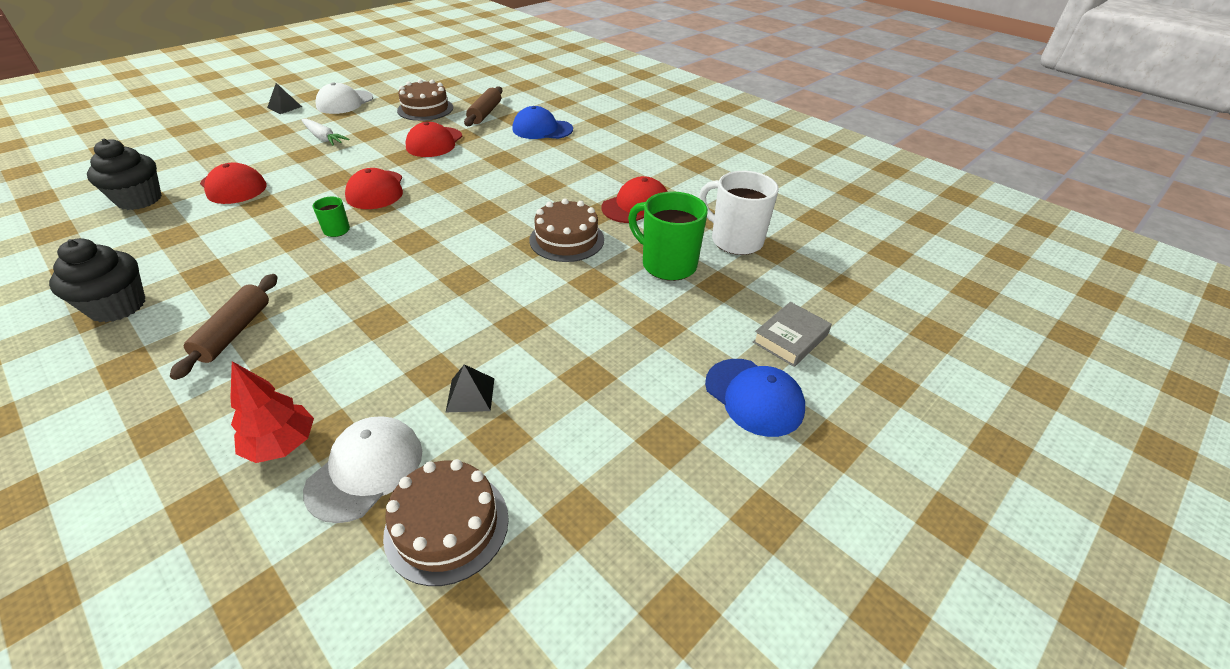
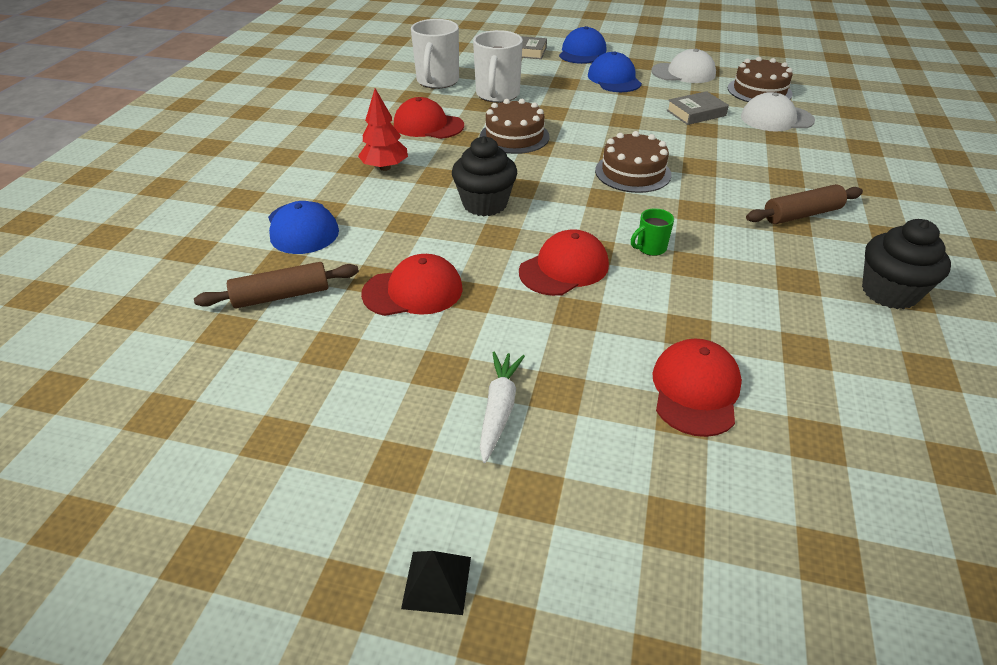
camera: 120 degrees left, 0 degrees up
(139, 200) = (828, 455): black cupcake -> black cupcake (485, 204)
(282, 445) = (810, 146): red tree -> red tree (385, 167)
(345, 102) = (347, 495): white cap -> white cap (683, 73)
(425, 109) = (305, 366): brown cake -> brown cake (633, 172)
(470, 394) = (696, 113): black pyramid -> grey book
(633, 377) = (614, 79): none -> blue cap
(667, 264) = (497, 95): green mug -> white mug

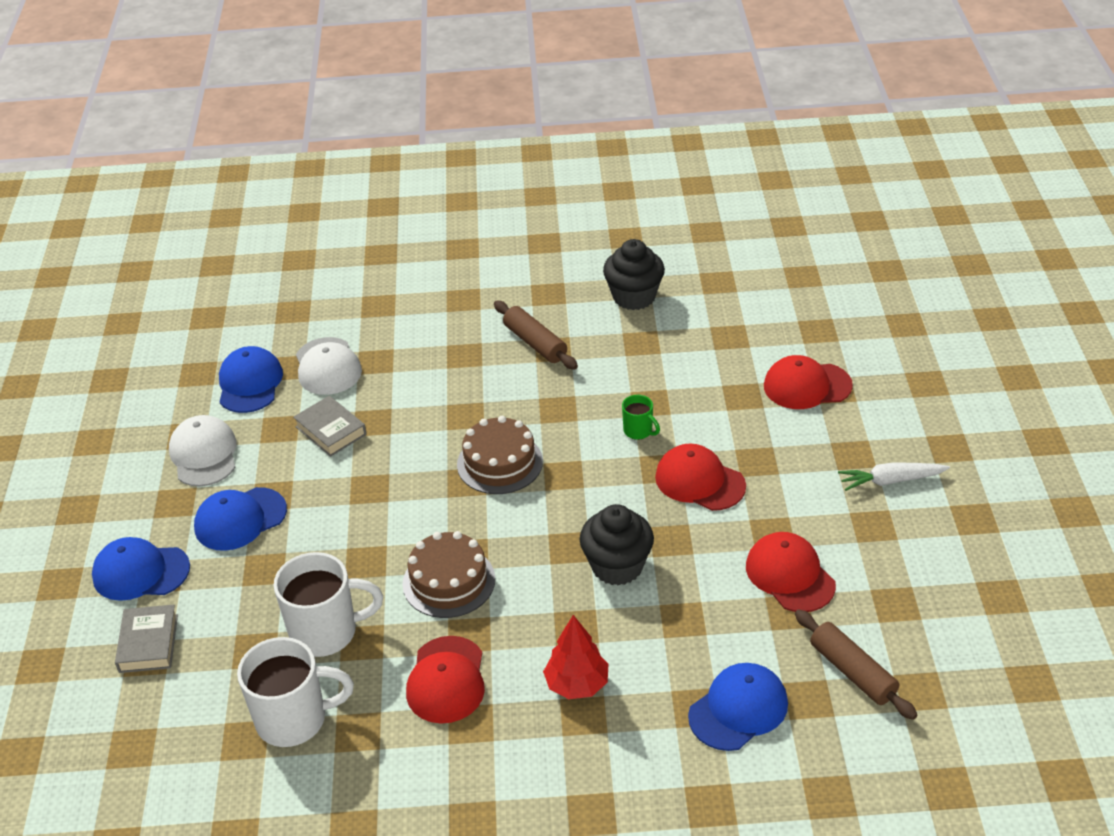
camera: 105 degrees left, 0 degrees up
(437, 582) = (1038, 473): black pyramid -> none
(759, 91) = (250, 383): brown cake -> blue cap

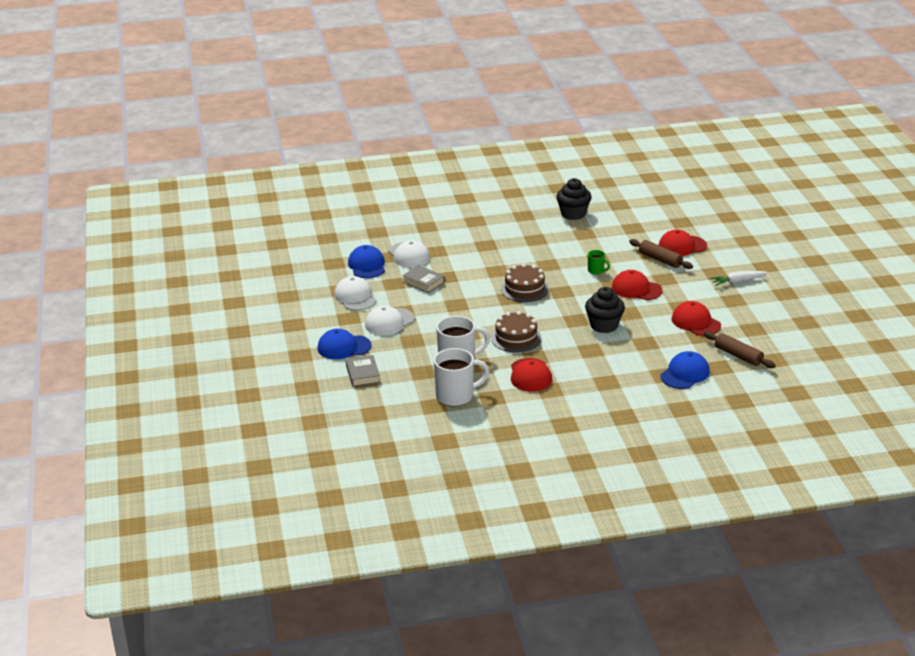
camera: 10 degrees left, 10 degrees down
(240, 519) = (389, 322): blue cap -> white cap
(535, 343) = (524, 237): brown rolling pin -> brown rolling pin (660, 260)
(577, 684) = (599, 371): red tree -> none

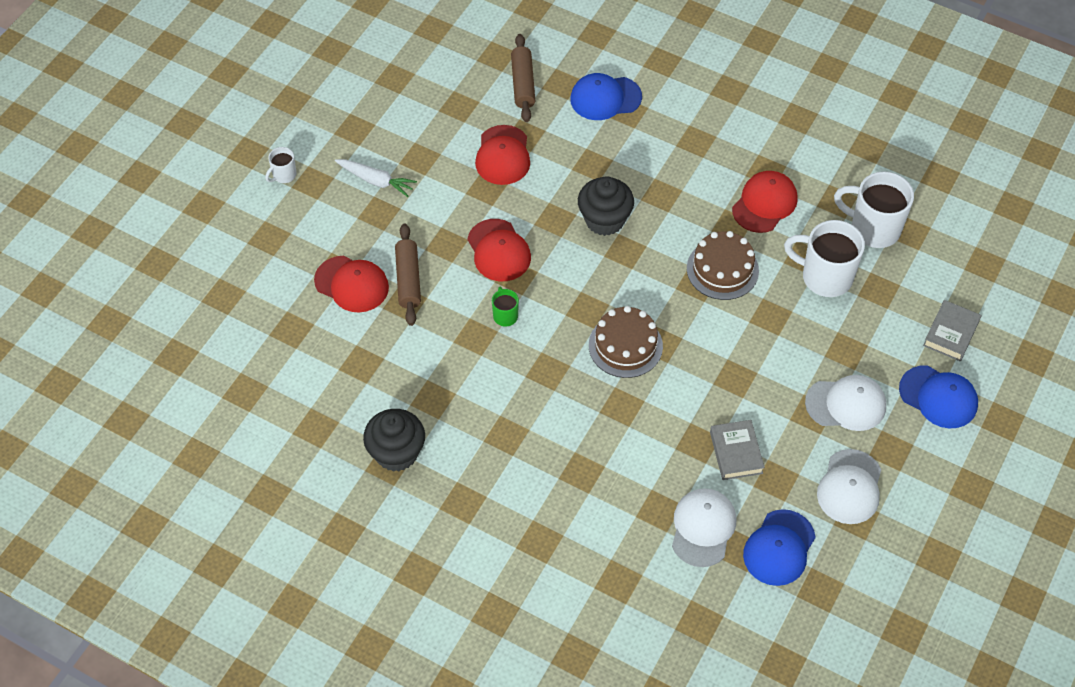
camera: 140 degrees left, 25 degrees up
(782, 261) = (284, 175): none -> white mug

